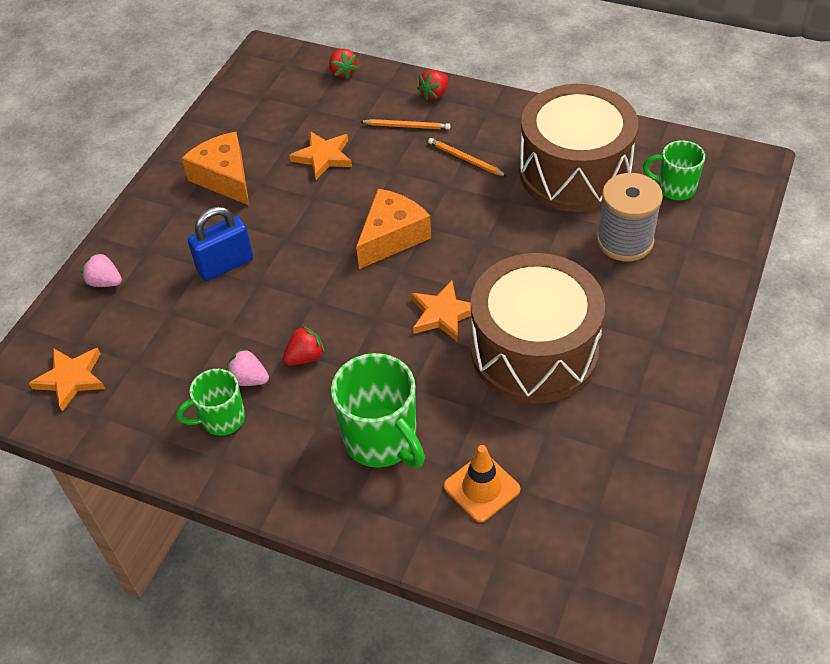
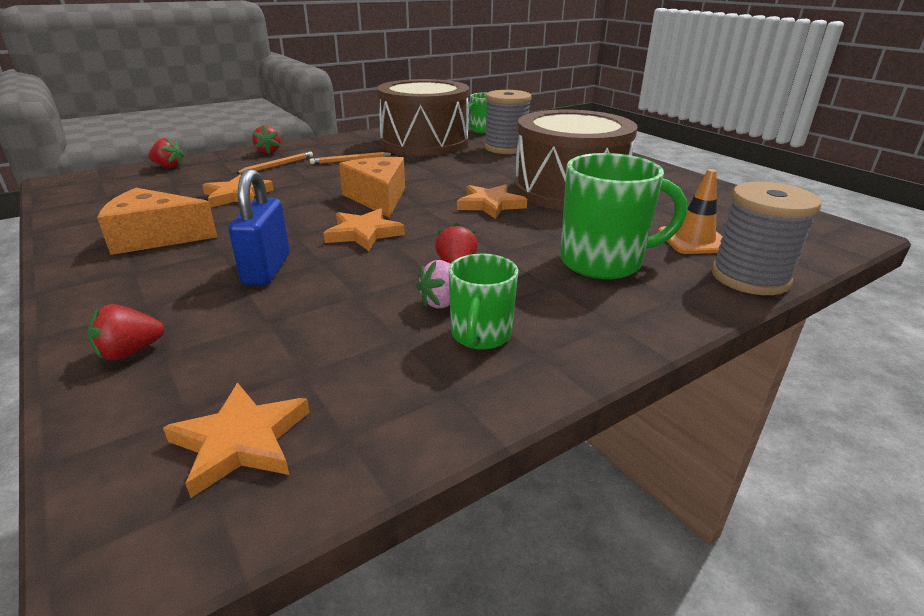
camera: 60 degrees left, 20 degrees down
(105, 282) = (130, 352): pink strawberry -> red strawberry
(317, 274) = (363, 233): none -> orange star
(428, 546) = (750, 277): none -> grey spool

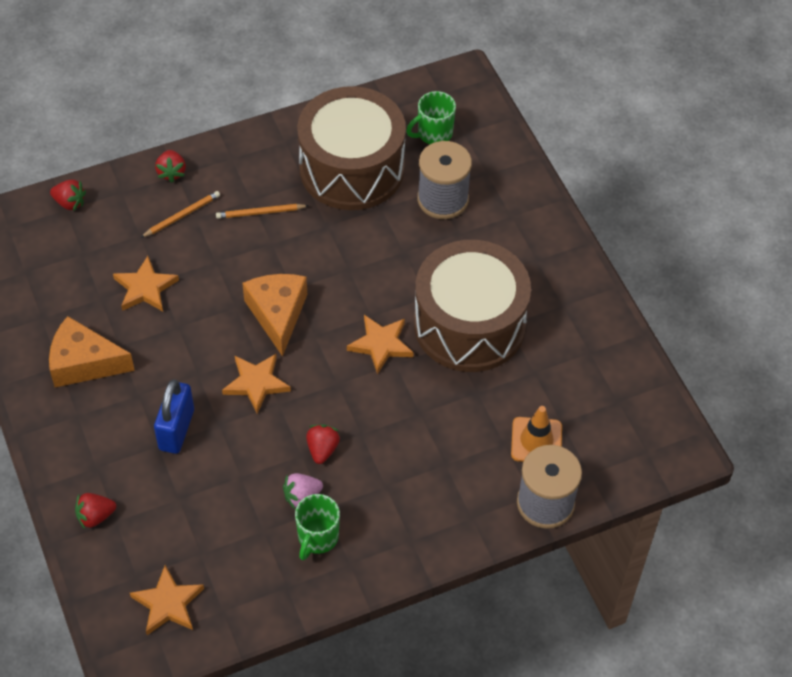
camera: 10 degrees right, 25 degrees up
(603, 262) = (441, 462): green mug -> none

